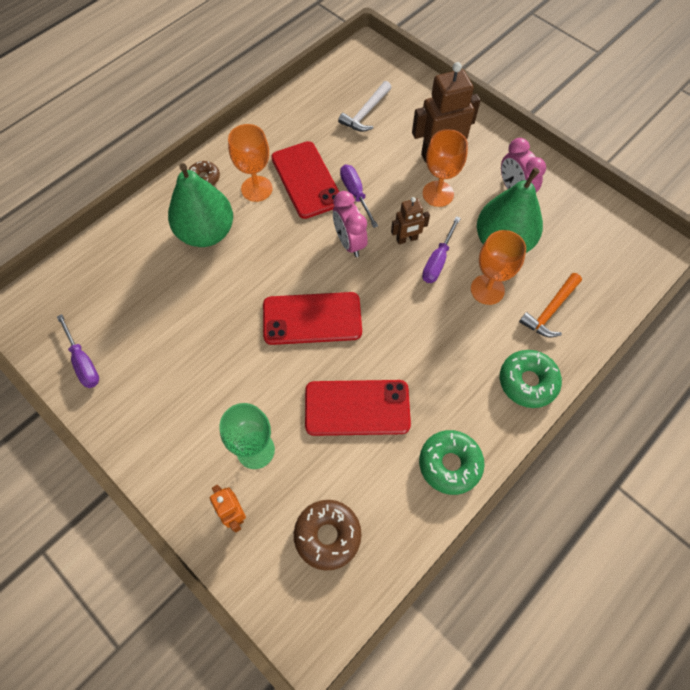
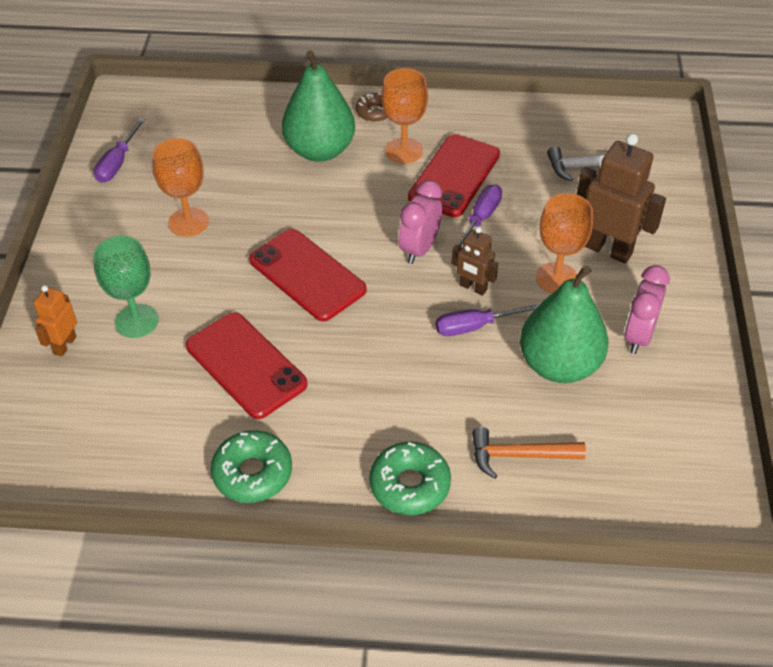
camera: 50 degrees right, 15 degrees down
(327, 535) = (98, 423): brown donut -> none
(487, 289) = (485, 386): orange goblet -> orange goblet (188, 222)

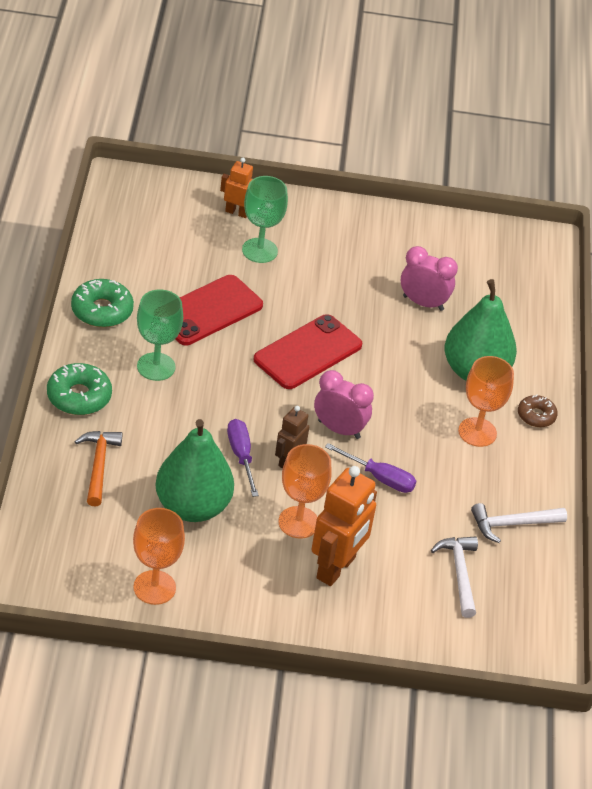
camera: 85 degrees right, 5 degrees down
(118, 163) = (451, 238): purple screwdriver -> none
(188, 222) = (374, 281): orange goblet -> orange goblet (154, 587)
(347, 410) = (156, 367): none -> green goblet
(454, 176) = (441, 466): red phone -> none
(516, 132) = (512, 524): none -> white hammer
(607, 249) = (336, 568): brown robot -> orange robot
(638, 336) = (222, 569): pink clock -> pink clock (423, 303)

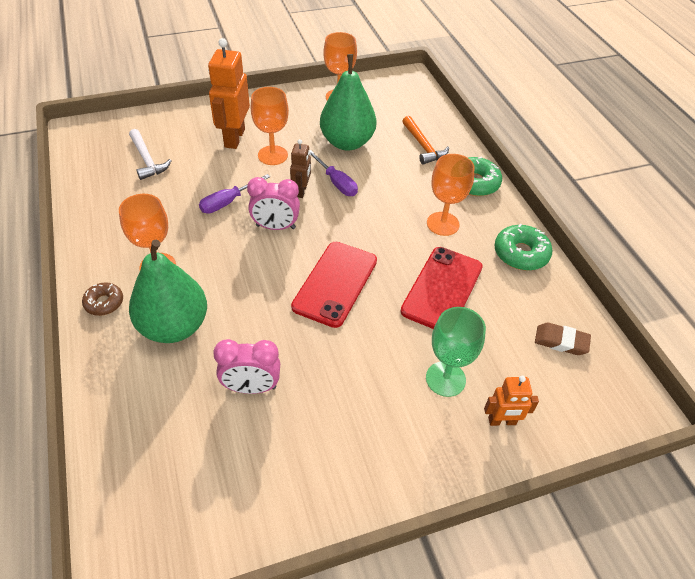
camera: 160 degrees right, 5 degrees up
(138, 237) = (561, 341): none -> brown eraser
(156, 367) = (443, 224): green goblet -> orange goblet
(379, 478) = (228, 202): purple screwdriver -> purple screwdriver turned 45 degrees counterclockwise
(512, 524) = (113, 203): white hammer -> none

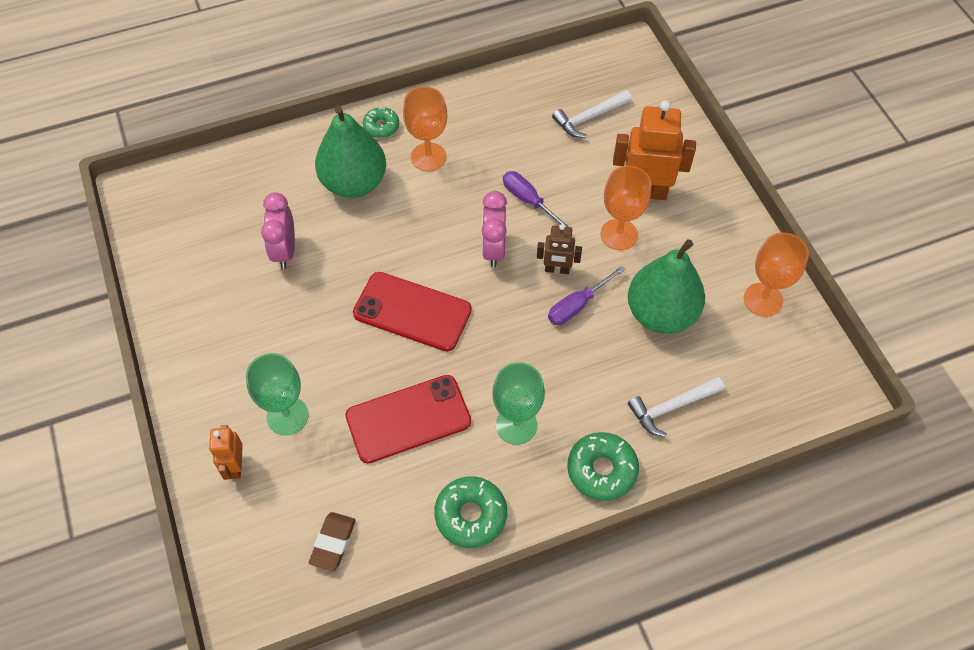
camera: 90 degrees right, 10 degrees up
(104, 303) = (381, 126): brown donut -> green donut
(423, 146) = (671, 407): orange hammer -> white hammer
(442, 289) = (408, 419): red phone -> red phone turned 45 degrees counterclockwise
(443, 224) = (516, 425): orange goblet -> green goblet

